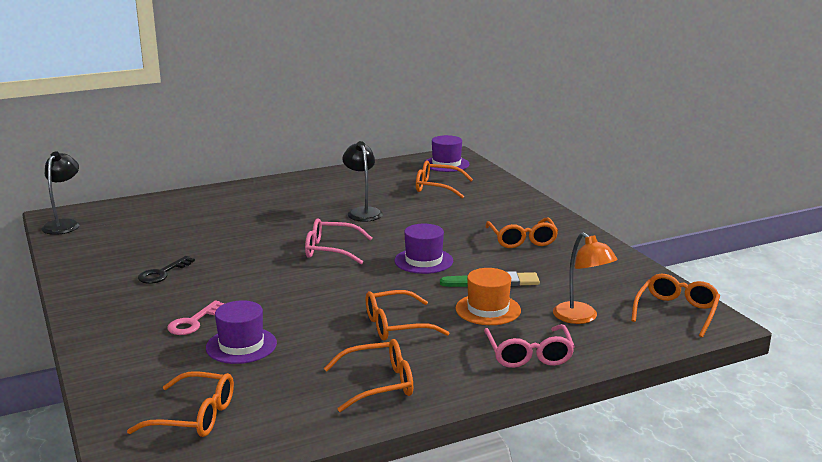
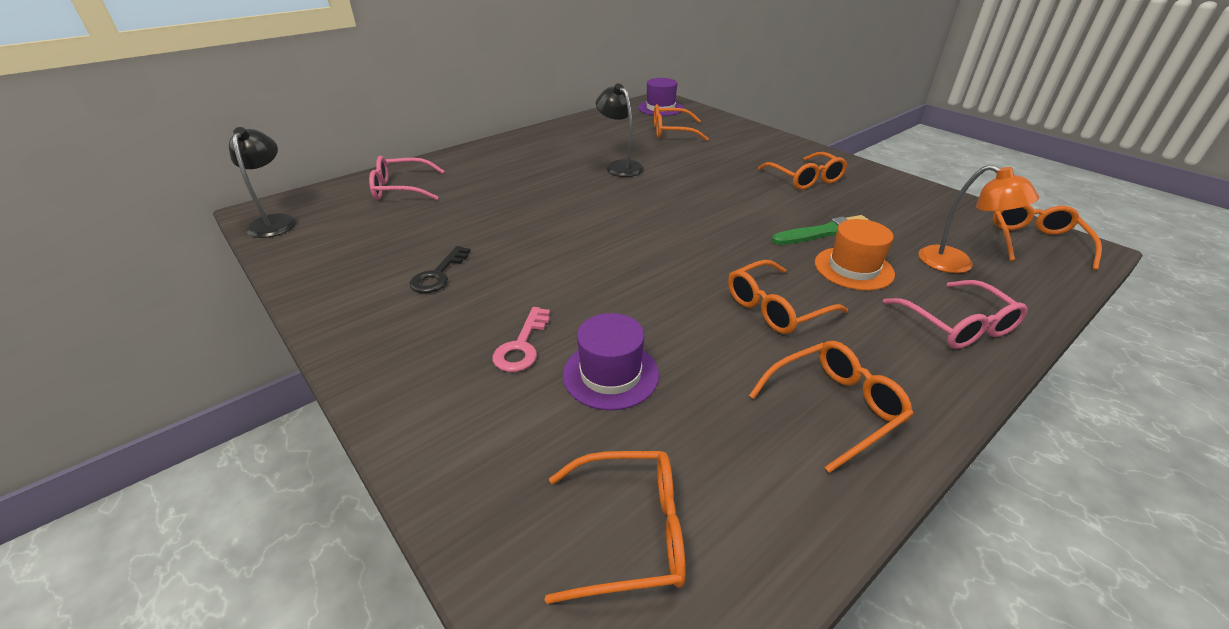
camera: 15 degrees left, 15 degrees up
(330, 250) = (620, 215): pink glasses -> pink glasses (401, 188)
(423, 261) = (731, 216): purple hat -> none

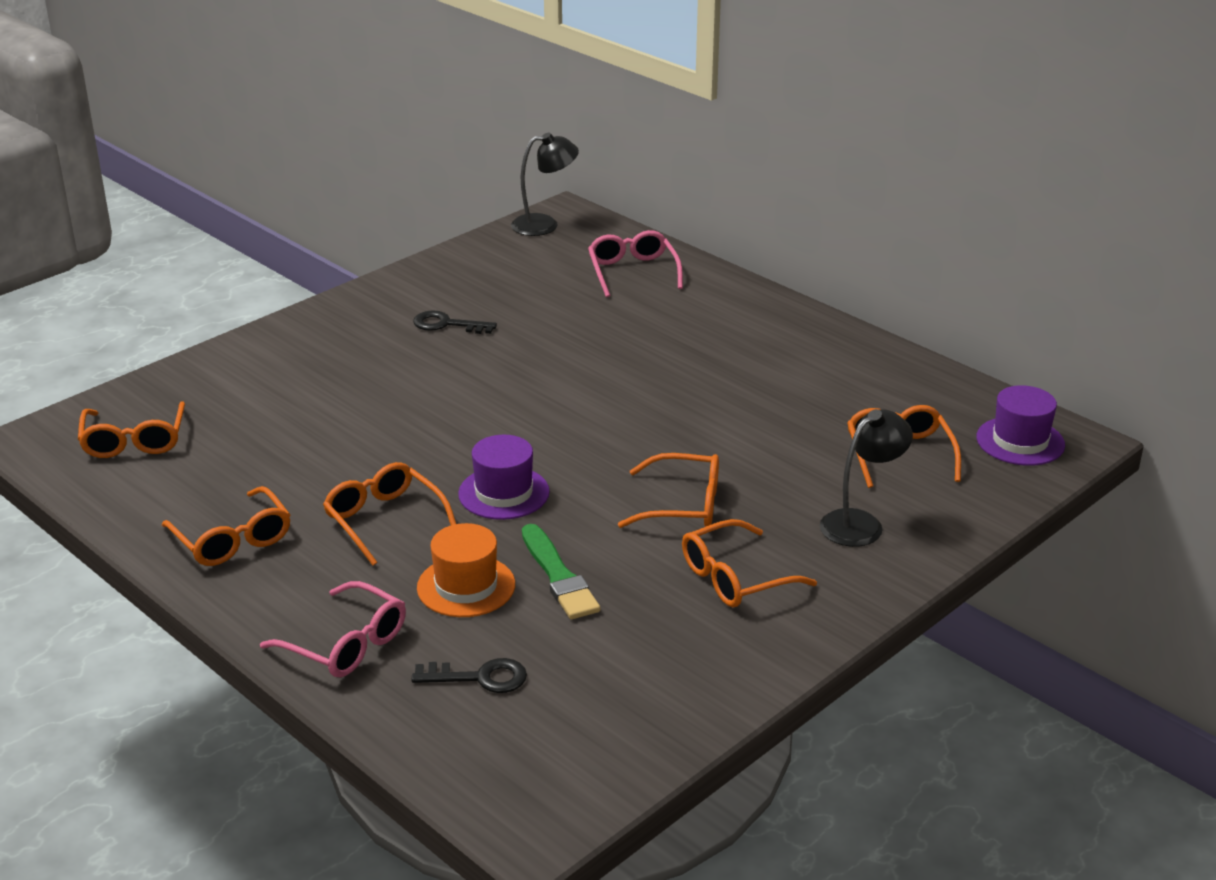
camera: 85 degrees right, 5 degrees down
(522, 345) = (334, 380): pink key -> none
(610, 374) = (291, 426): purple hat -> purple hat (504, 493)
(620, 166) = (739, 411): black lamp -> black lamp (861, 523)
(956, 264) = (479, 677): orange lamp -> black key
(957, 325) = (346, 644): pink glasses -> pink glasses turned 120 degrees counterclockwise
(1035, 242) = (547, 778): orange glasses -> orange glasses (683, 505)

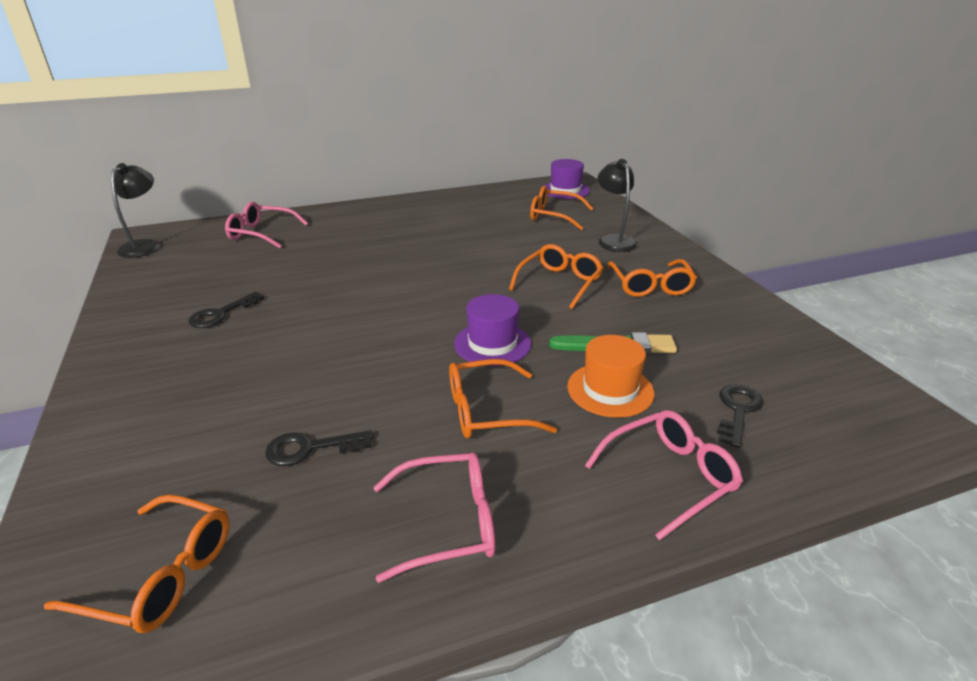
camera: 65 degrees left, 0 degrees up
(232, 540) = (448, 523): orange glasses -> pink glasses
(283, 448) = (311, 448): none -> black key

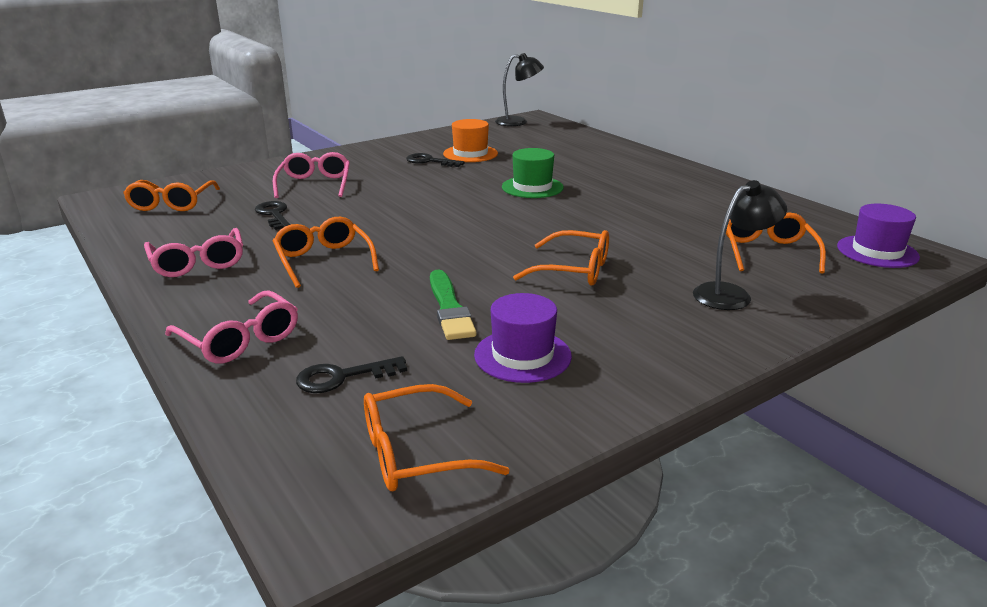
camera: 75 degrees right, 5 degrees down
(261, 233) = (572, 145): pink glasses -> pink glasses (315, 184)
(363, 270) = (532, 187): none -> green hat
(492, 344) = (427, 251): purple hat -> purple hat (522, 355)
(610, 390) = (366, 308): orange hat -> orange hat (470, 154)
(650, 286) = (608, 323): orange glasses -> orange glasses (416, 453)
(737, 411) = (343, 377): black key -> black key turned 150 degrees clockwise

